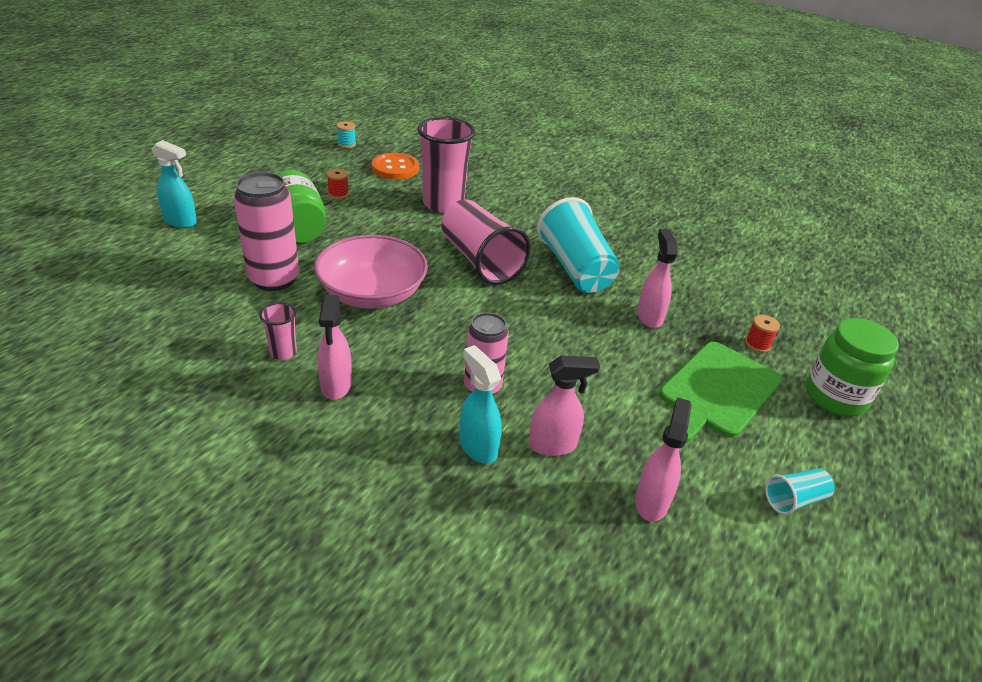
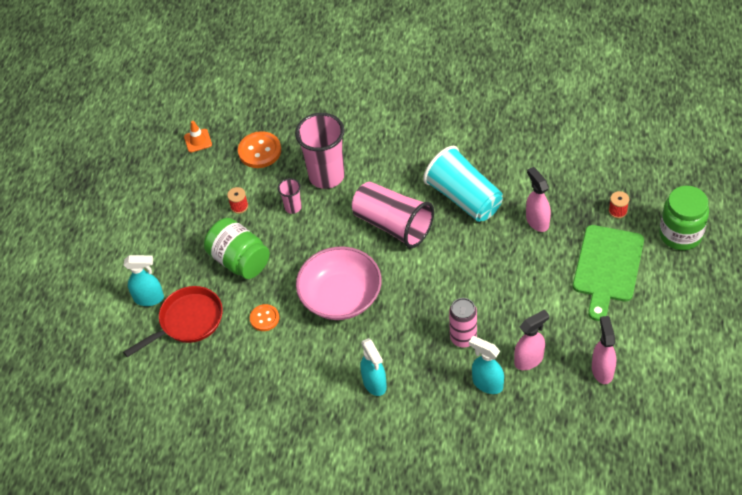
camera: 15 degrees left, 15 degrees up
(195, 251) = (188, 321): none -> red pan
(274, 279) = (264, 318): pink can -> orange button
(283, 352) = (322, 376): pink cup -> pink cup (293, 207)
(336, 386) = (374, 383): pink spray bottle -> turquoise spray bottle
(346, 144) = (198, 140): turquoise spool -> orange traffic cone
(794, 500) = (679, 328): turquoise cup -> none

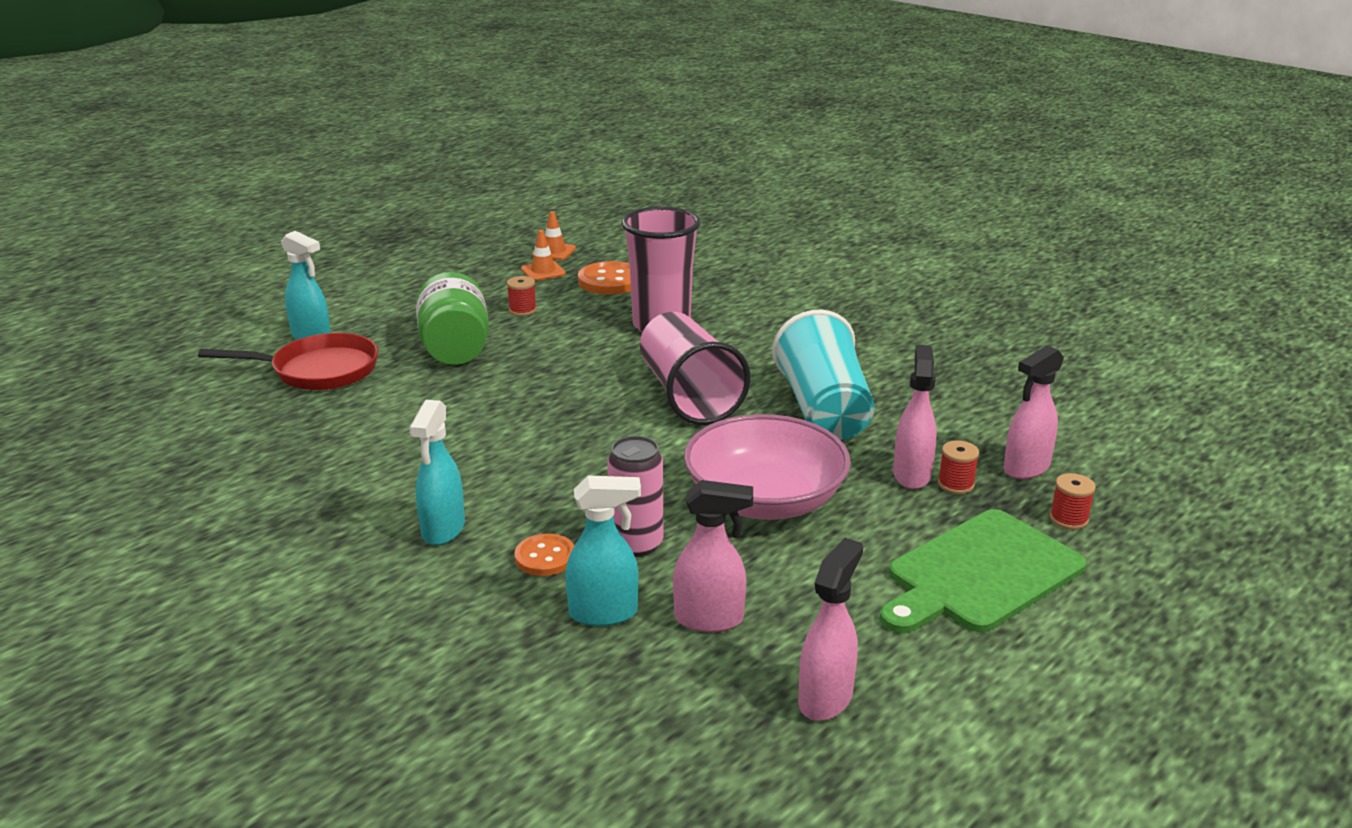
camera: 30 degrees right, 25 degrees down
(212, 164) = (543, 271): none -> orange traffic cone
(264, 318) = (405, 406): orange button -> orange button (545, 557)
(293, 207) = (583, 334): pink cup -> none
(341, 296) = (527, 428): pink bowl -> pink bowl (765, 500)
(487, 384) = (604, 613): turquoise spray bottle -> turquoise spray bottle turned 105 degrees clockwise
(559, 216) = (955, 484): none -> red spool
(579, 187) = (1026, 468): none -> pink spray bottle
(680, 234) = (1168, 594): green jar -> none

